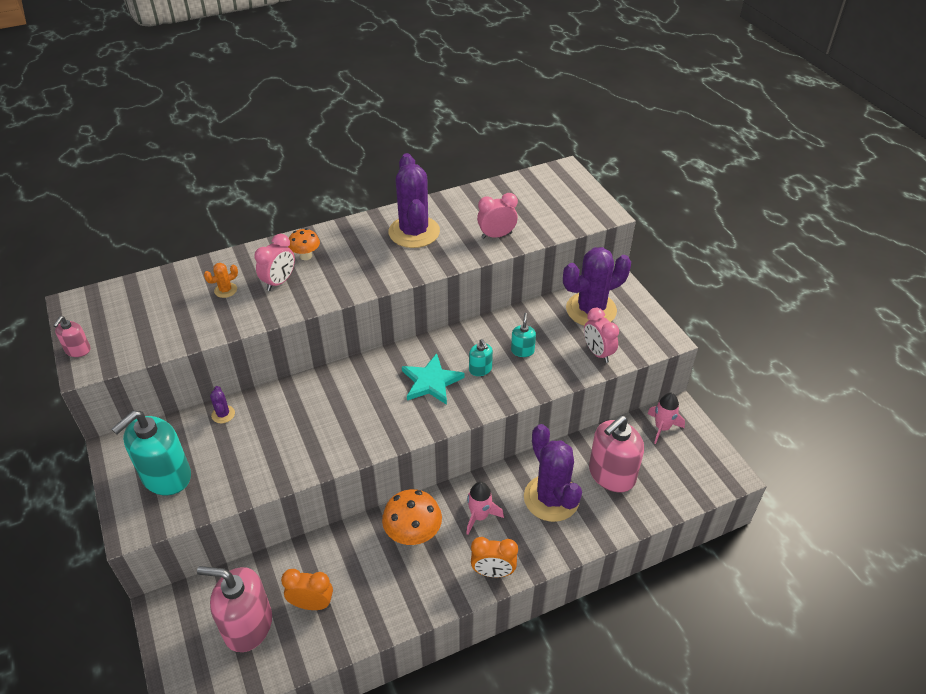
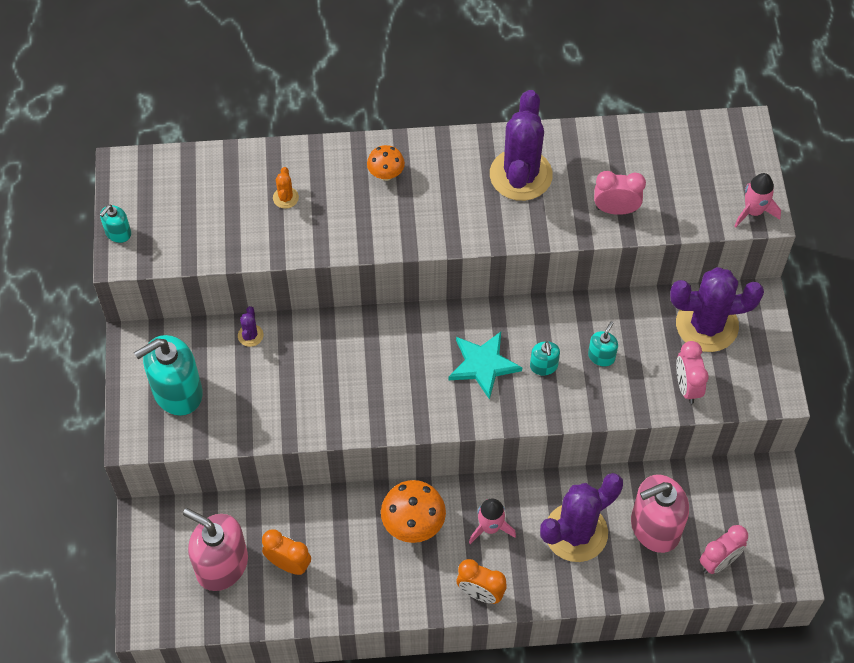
camera: 20 degrees right, 15 degrees up
(78, 350) = (118, 233): pink soap dispenser -> turquoise soap dispenser
(225, 290) = (285, 198): orange cactus -> orange cactus turned 75 degrees counterclockwise
(279, 282) = (346, 204): pink clock -> pink clock (718, 562)
(551, 498) = (576, 532): purple cactus -> purple cactus turned 60 degrees clockwise
(662, 428) = (740, 489): pink rocket -> pink rocket (753, 211)

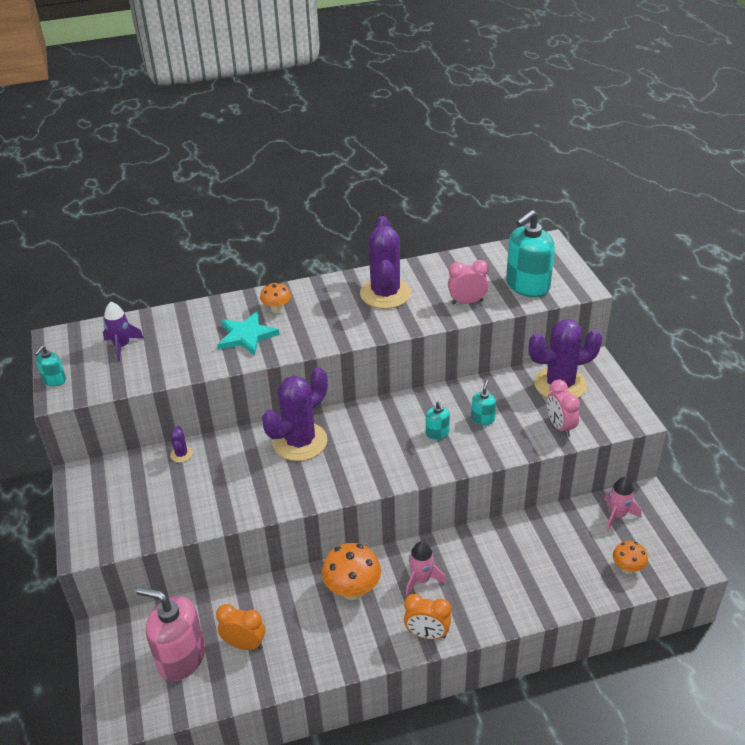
camera: 10 degrees left, 20 degrees down
(177, 392) = (121, 506): turquoise soap dispenser -> turquoise soap dispenser (527, 285)
(198, 196) = (122, 346): none -> purple rocket
(285, 198) = (196, 336): orange cactus -> none
(483, 365) = (386, 441): turquoise star -> turquoise star (246, 336)
(576, 532) = (497, 569): purple cactus -> purple cactus (300, 442)
(655, 527) = (563, 552): pink soap dispenser -> none
(718, 562) = (627, 568): pink clock -> orange mushroom
(753, 211) = (574, 287): pink rocket -> pink rocket (617, 515)

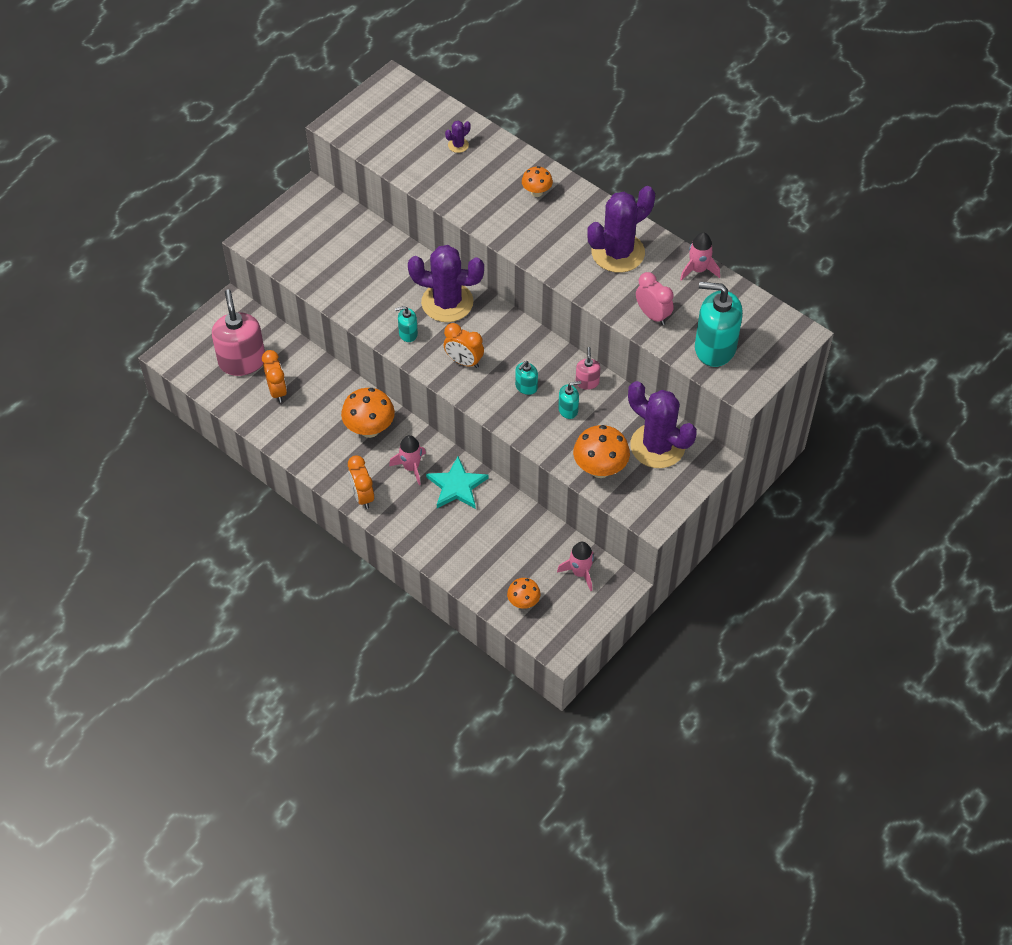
camera: 55 degrees right, 15 degrees up
(54, 380) = (349, 111): turquoise soap dispenser -> turquoise soap dispenser (408, 334)
(122, 346) = (415, 125): purple rocket -> none
(181, 454) = (378, 238): purple cactus -> purple cactus (458, 145)
(246, 336) = (488, 192): turquoise star -> turquoise star (457, 486)
(375, 460) = (464, 361): none -> orange clock
(442, 263) = (698, 270): none -> pink rocket
(462, 395) = (587, 382): none -> pink soap dispenser
(560, 427) = (600, 469): pink clock -> orange mushroom

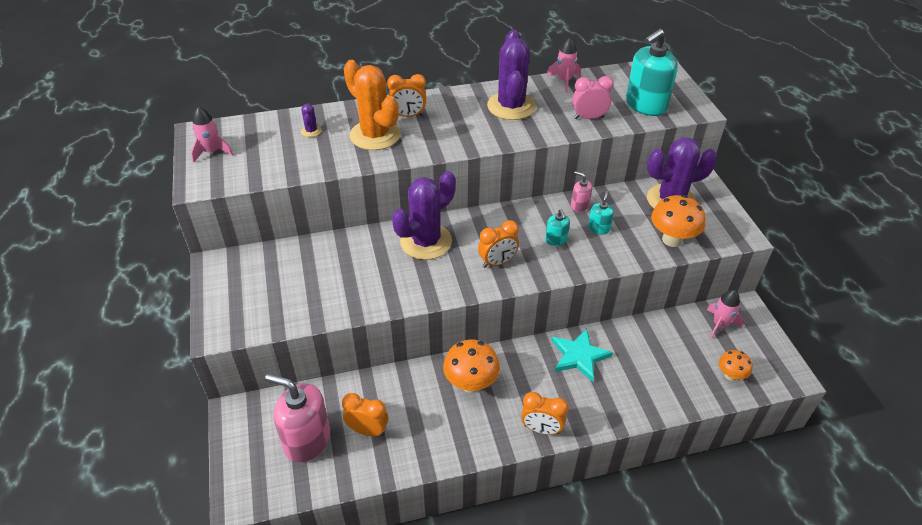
camera: 55 degrees left, 10 degrees down
(408, 334) = (435, 281): turquoise soap dispenser -> none
(411, 467) = (536, 376): pink rocket -> pink rocket (212, 152)
(490, 187) = (375, 135): none -> orange cactus
(536, 192) = (408, 116): orange mushroom -> orange clock

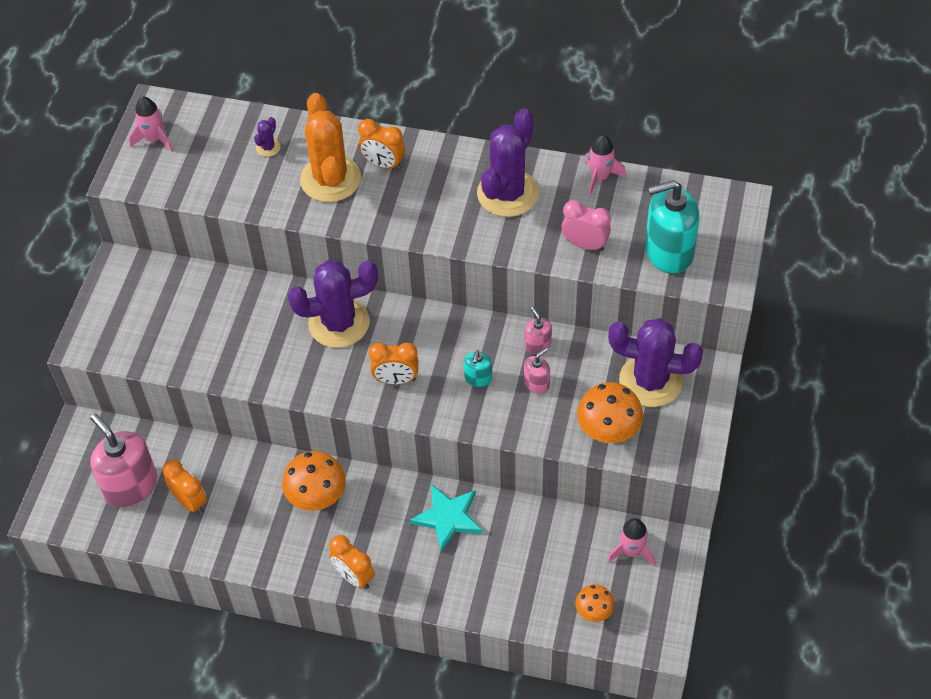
camera: 30 degrees right, 10 degrees up
(599, 228) = (536, 383): turquoise soap dispenser -> pink soap dispenser

